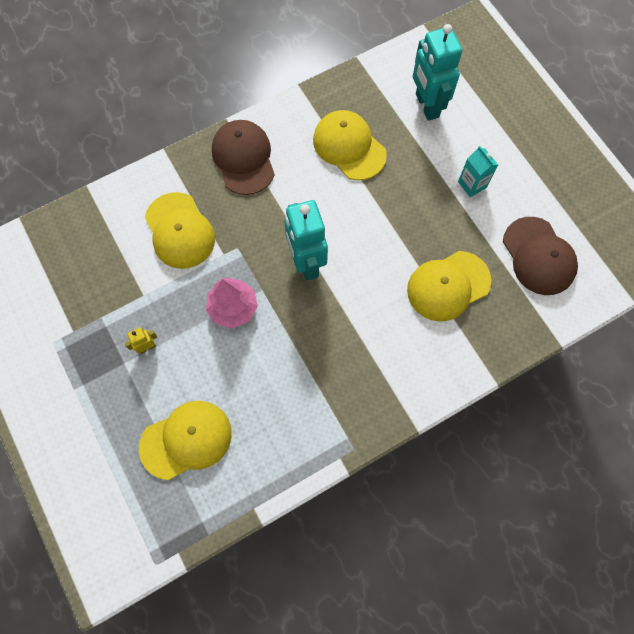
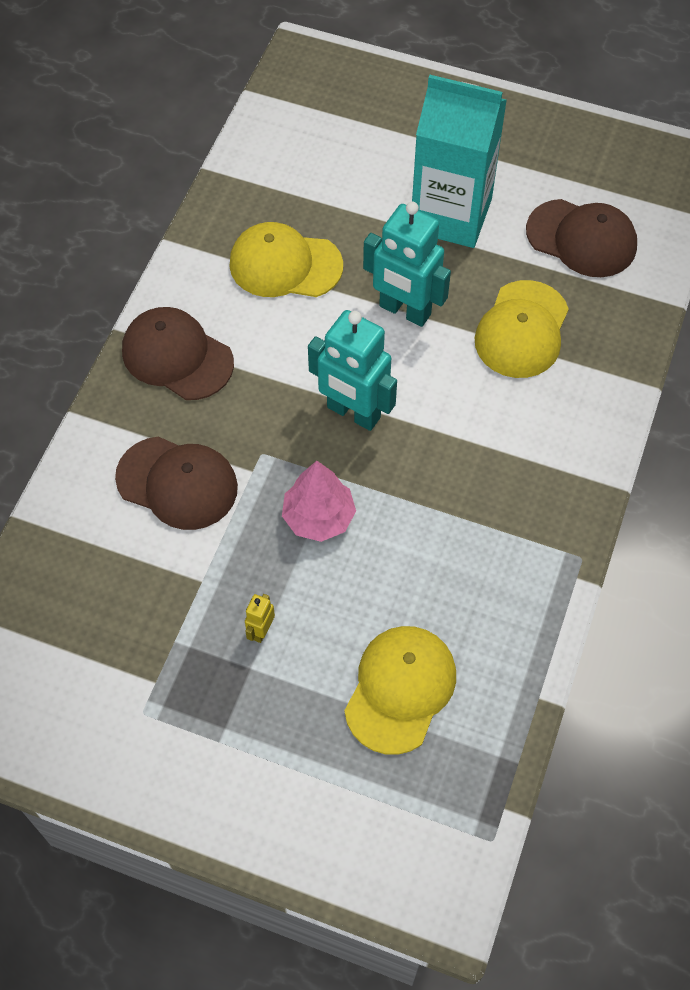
camera: 40 degrees left, 10 degrees down
(180, 231) = (177, 483): yellow cap -> brown cap
(426, 105) = (328, 169): turquoise robot -> turquoise robot (404, 311)
(472, 184) = (451, 215): turquoise carton -> turquoise carton, size x2.34

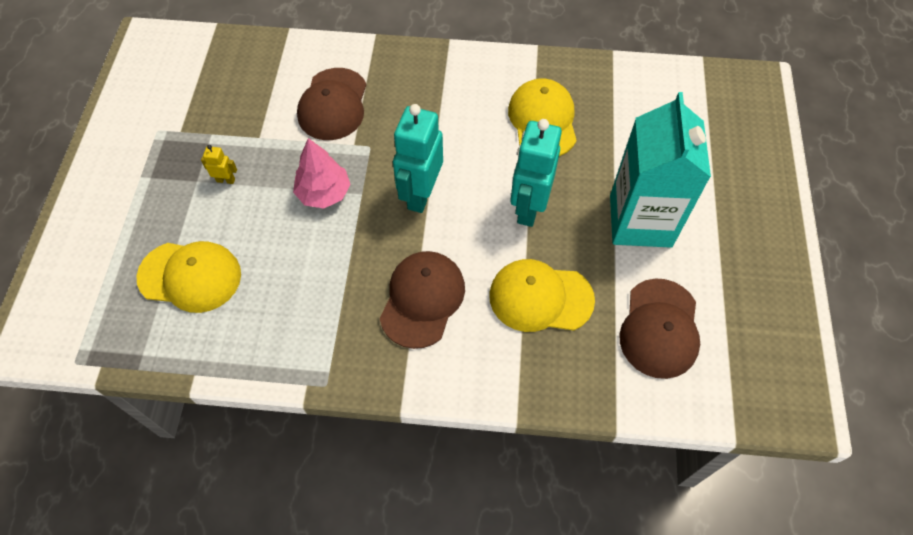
camera: 75 degrees right, 0 degrees up
(177, 356) = (437, 78): brown cap -> brown cap (422, 300)

